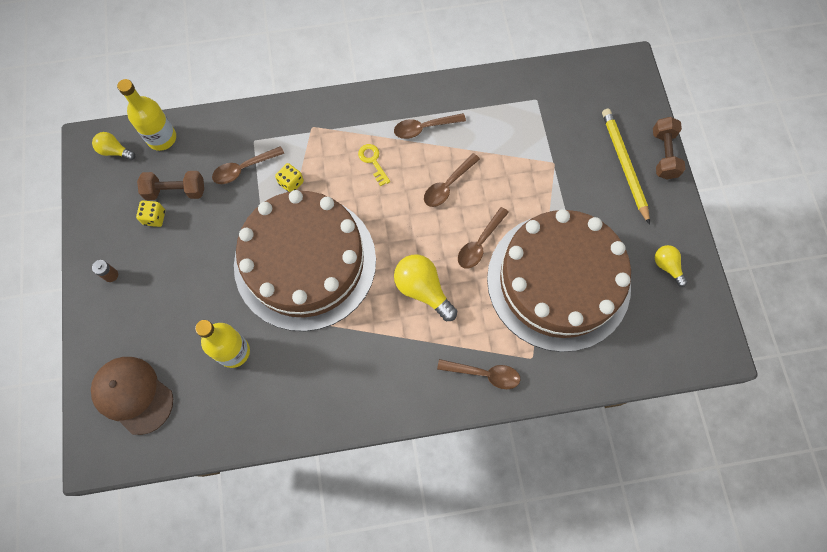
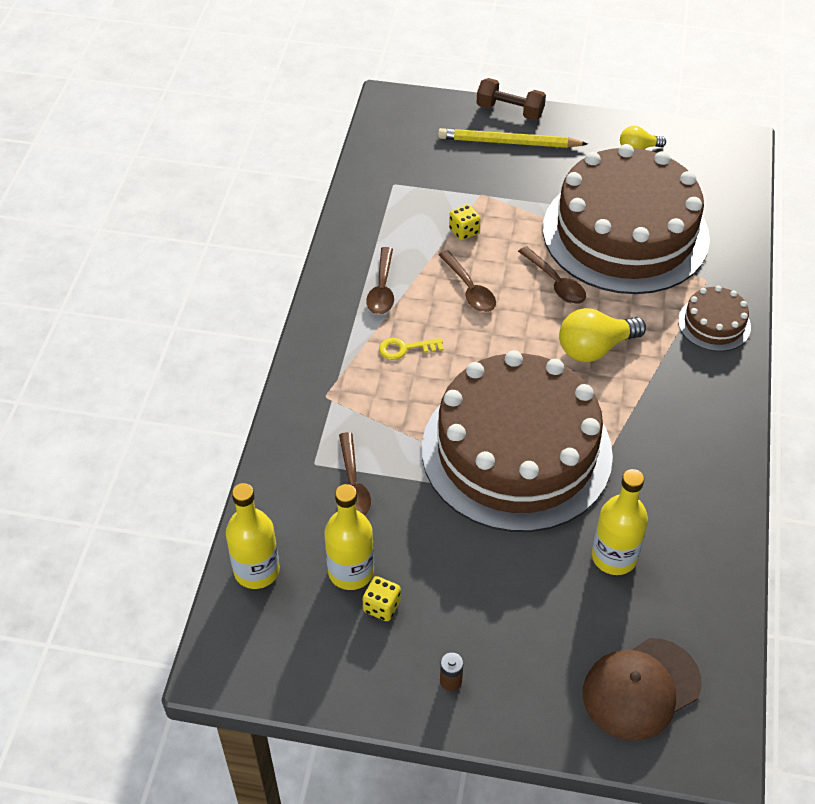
camera: 70 degrees left, 20 degrees down
(115, 151) = (248, 635): yellow light bulb -> none
(176, 191) = (351, 571): brown dumbbell -> yellow bottle
(291, 183) = (397, 438): yellow dice -> yellow dice (464, 231)
(484, 374) = (714, 323): brown spoon -> brown cake

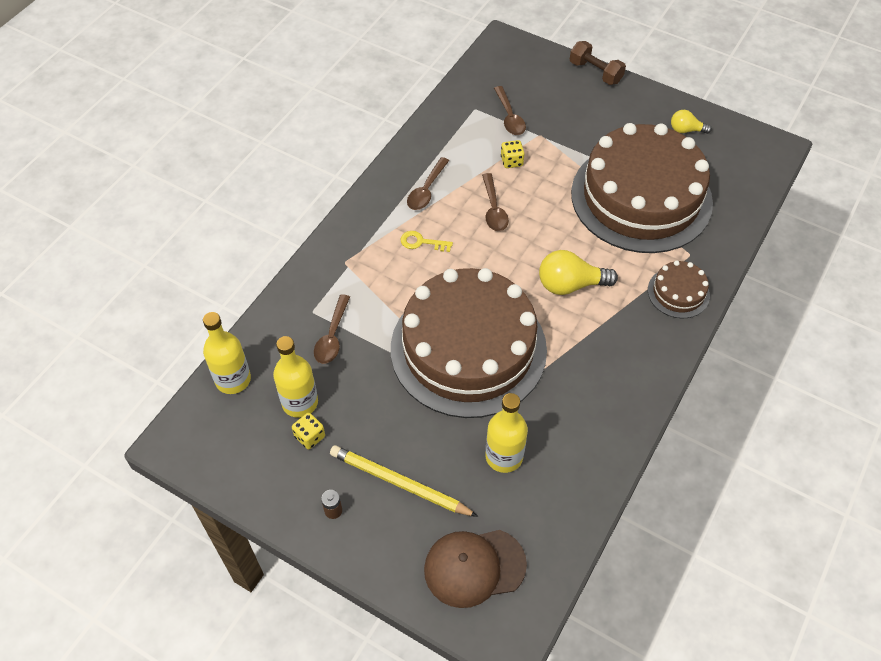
camera: 20 degrees right, 5 degrees up
(509, 142) = (582, 98): yellow pencil -> yellow pencil (400, 483)
(555, 283) = (564, 223): brown spoon -> brown spoon (509, 117)

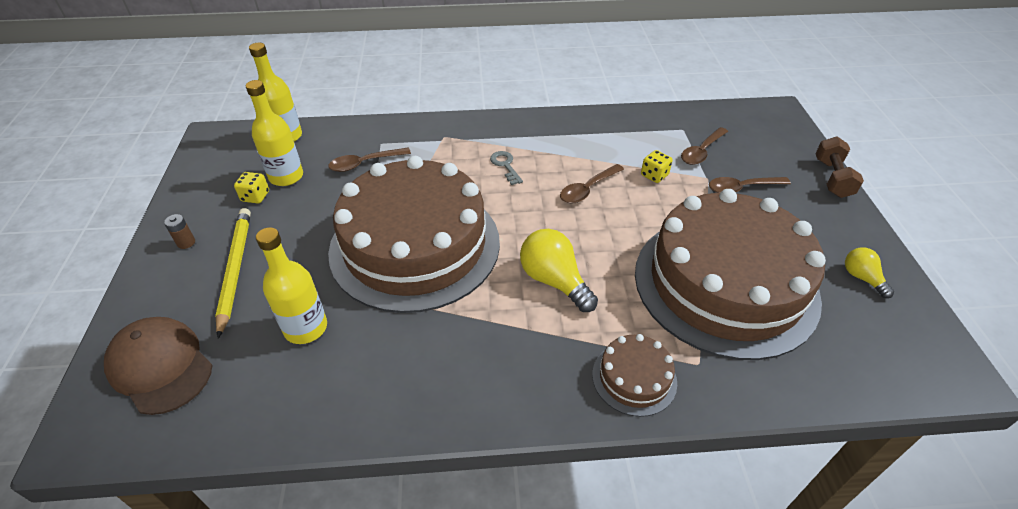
camera: 55 degrees right, 10 degrees down
(422, 242) = (505, 166): yellow key -> grey key
(426, 190) = (563, 143): brown spoon -> brown spoon (741, 188)

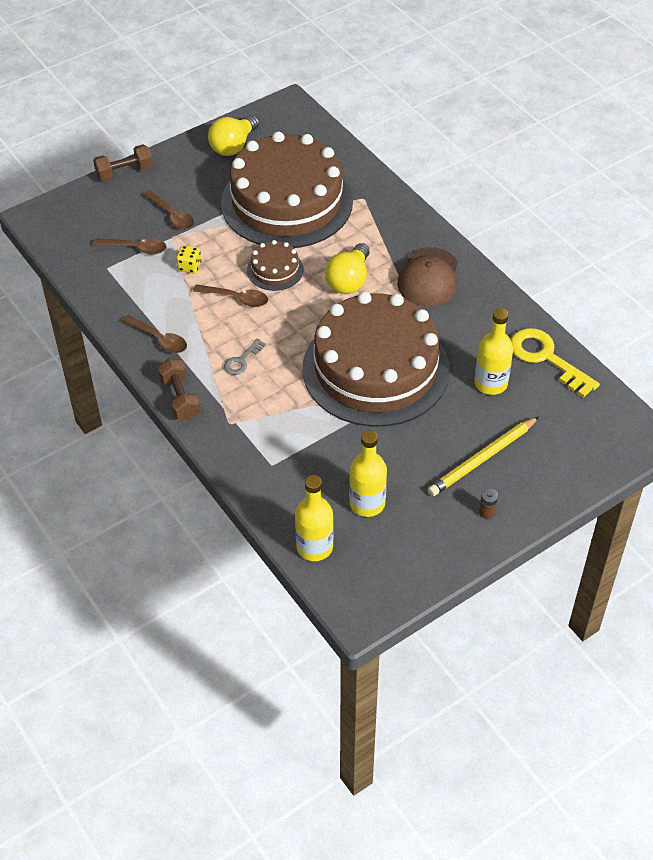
camera: 120 degrees left, 5 degrees up
(160, 366) = (578, 436): brown cap -> brown cap (428, 277)
(255, 196) = (406, 507): yellow dice -> none
(280, 407) = (546, 358): none -> yellow key
(364, 163) = (308, 458): brown spoon -> brown spoon (159, 339)
(494, 122) = (180, 398): none -> brown dumbbell
(634, 378) = (396, 220): brown cake -> brown cake (275, 270)
(862, 278) = (233, 146): yellow light bulb -> yellow light bulb, size x1.72

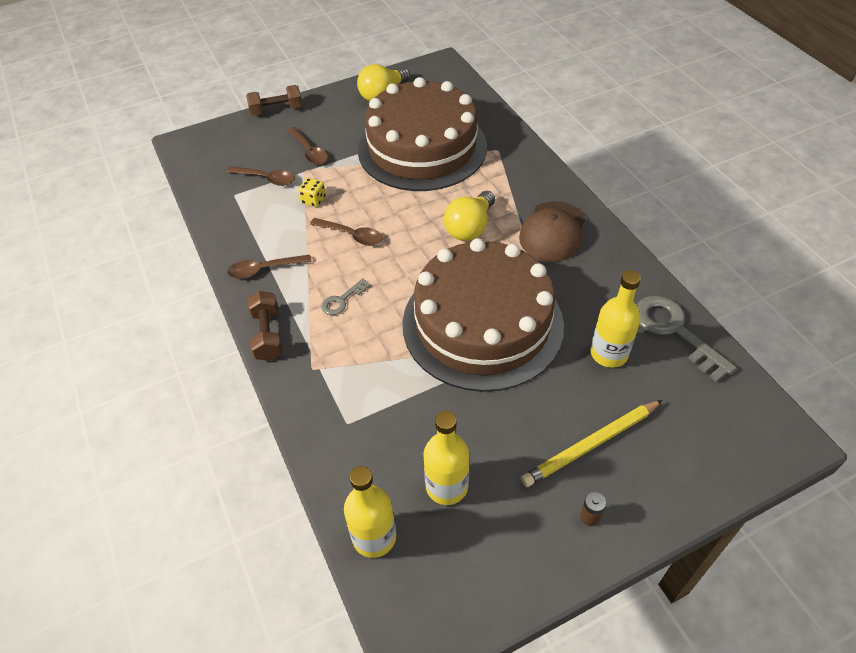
camera: 10 degrees right, 0 degrees up
(159, 339) = (264, 269): brown spoon -> brown spoon turned 120 degrees clockwise
(275, 270) = (397, 210): brown cake -> none
(546, 358) = (674, 331): yellow key -> grey key

